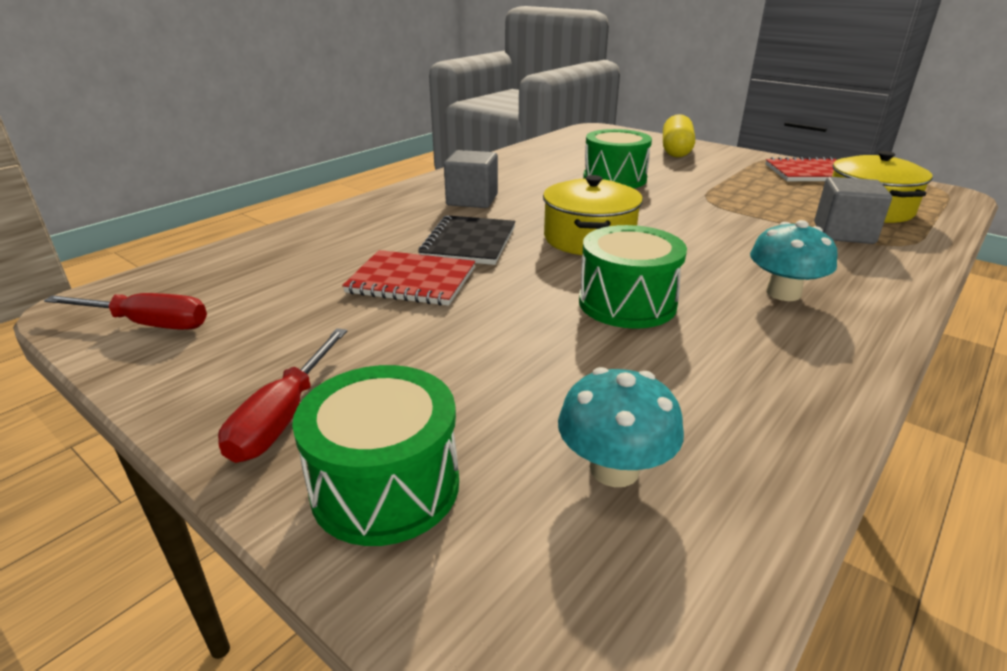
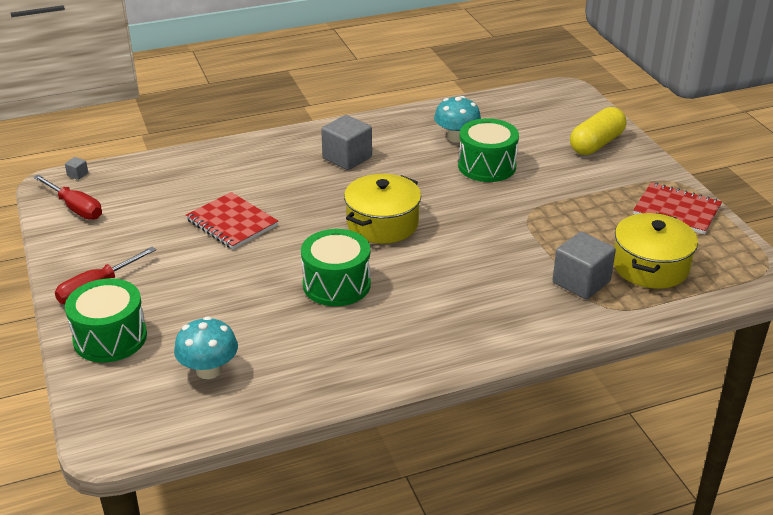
camera: 30 degrees right, 5 degrees up
(120, 287) = (77, 174): none -> grey cube
(469, 243) = (299, 201): black notebook -> none
(783, 293) = (446, 313): turquoise mushroom -> turquoise mushroom (456, 137)

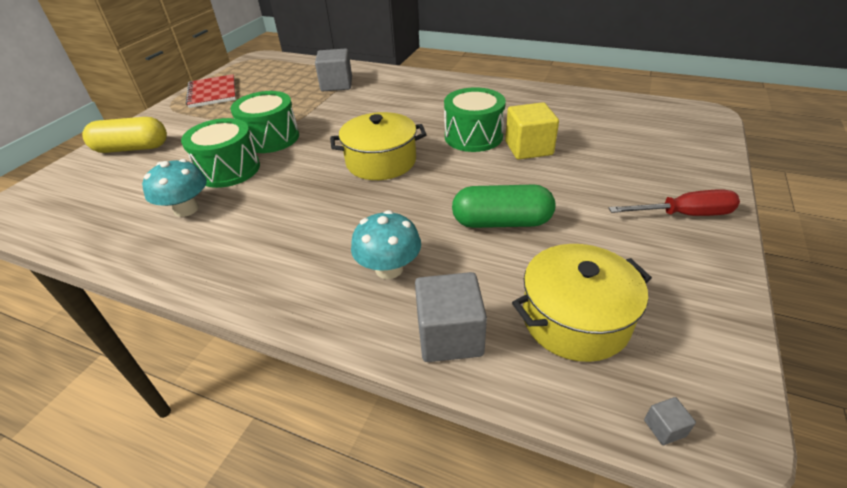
camera: 135 degrees left, 5 degrees up
(75, 208) = (685, 345): red screwdriver -> none
(110, 338) = (684, 168): green drum -> green drum (271, 138)
(209, 370) = (613, 123): turquoise mushroom -> turquoise mushroom (389, 269)
(232, 223) = (501, 222): red notebook -> green capsule
(271, 295) = (528, 148): none -> yellow cube
(347, 158) = (305, 241): grey cube -> grey cube (449, 336)
(650, 266) = (291, 78): yellow pot -> yellow pot (575, 319)

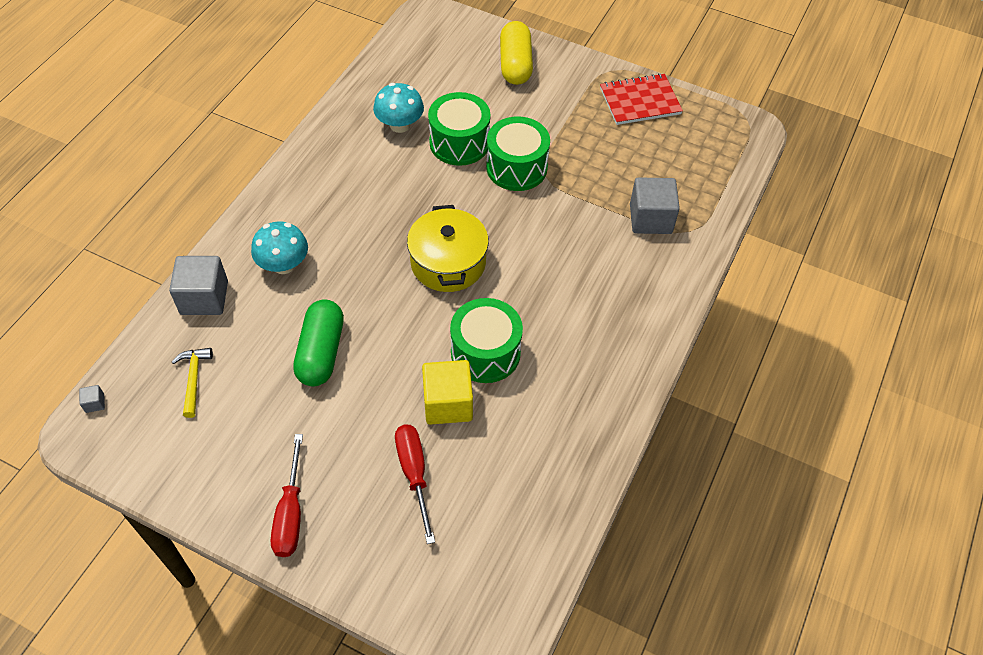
camera: 90 degrees right, 15 degrees up
(575, 319) = (193, 379): yellow pot -> yellow hammer
(601, 156) = (414, 474): none -> red screwdriver

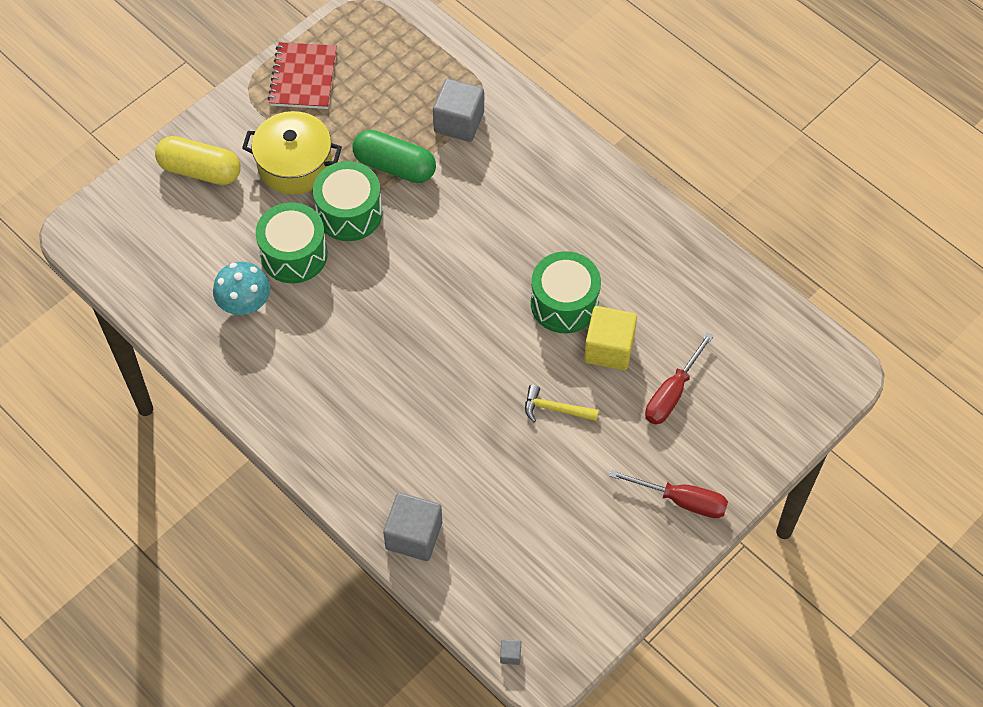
camera: 70 degrees left, 5 degrees up
(193, 379) = (511, 560): yellow hammer -> yellow hammer (555, 409)
(283, 265) = (397, 454): turquoise mushroom -> none
(321, 352) = (517, 441): green capsule -> green capsule (394, 166)
(414, 474) = (672, 393): red screwdriver -> red screwdriver turned 60 degrees counterclockwise
(448, 263) = (449, 306): yellow pot -> yellow pot (295, 164)

